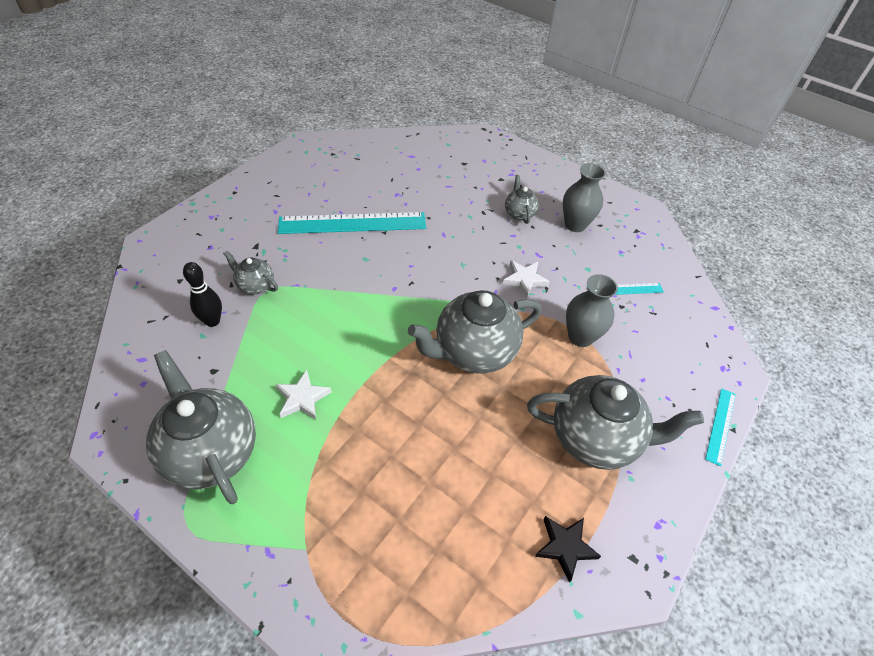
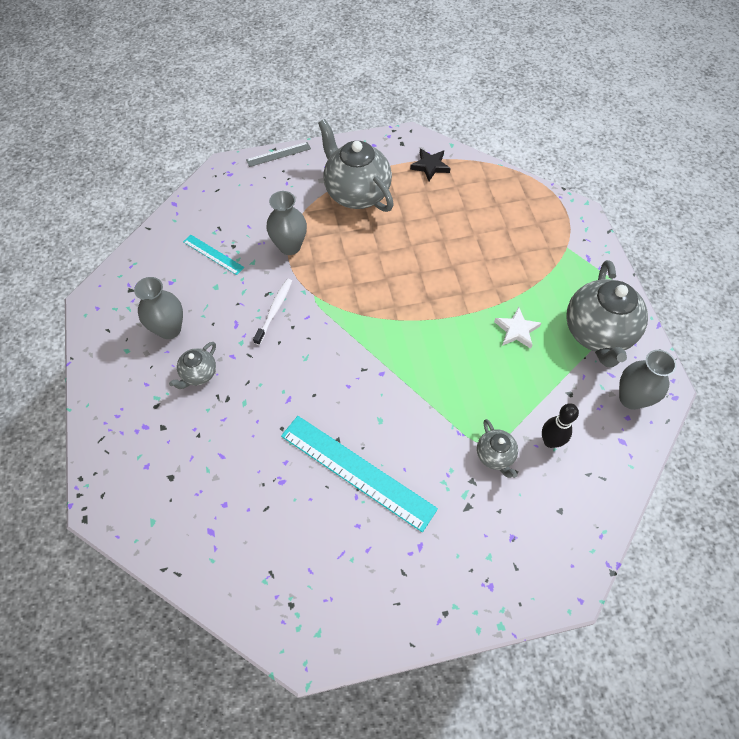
camera: 135 degrees left, 10 degrees up
(145, 404) = (631, 398): none -> grey vase
(473, 352) = (373, 285): grey teapot -> none
(524, 280) = (274, 311): white star -> white toothbrush
(721, 425) = (278, 154): turquoise ruler -> grey ruler

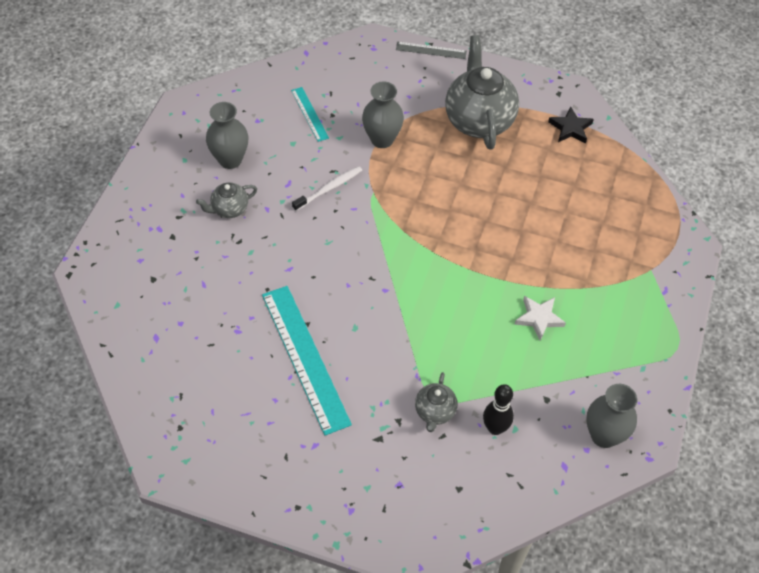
camera: 30 degrees right, 5 degrees down
(597, 334) = (617, 362): grey teapot -> none

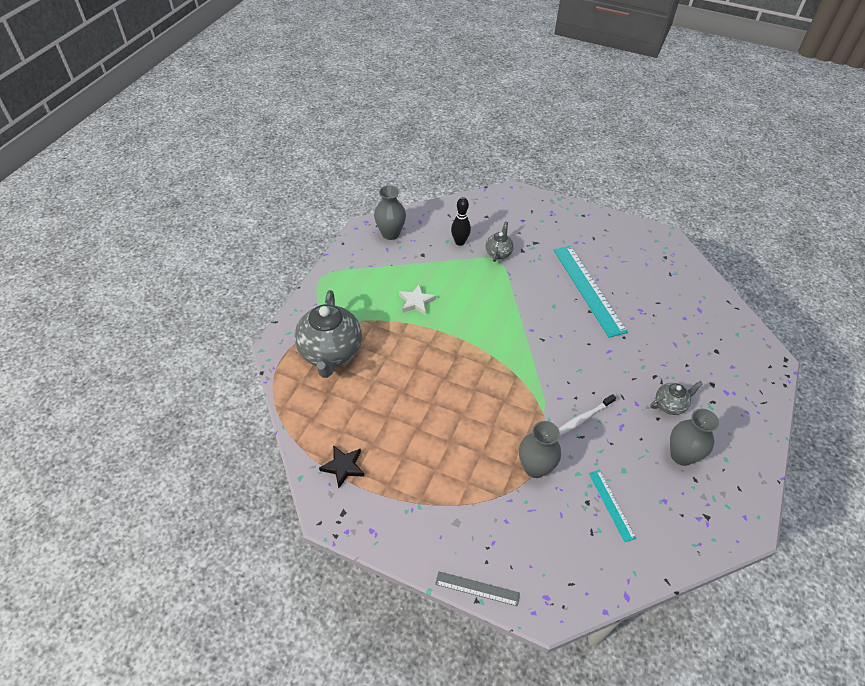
camera: 175 degrees left, 5 degrees down
(478, 120) = (435, 484): grey teapot -> grey teapot (330, 353)

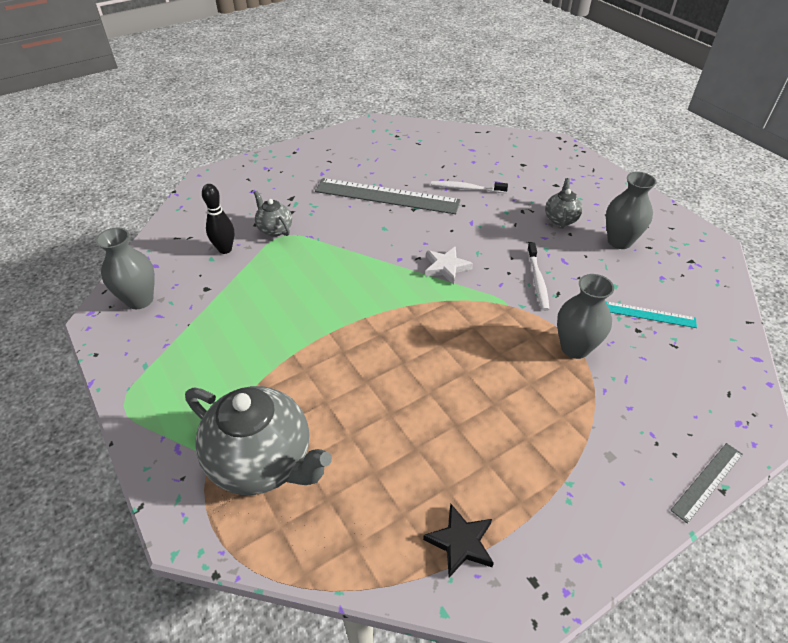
camera: 55 degrees left, 5 degrees down
(416, 302) = (269, 330): white star -> white star (446, 267)
(588, 289) = (387, 196): turquoise ruler -> grey ruler
(645, 330) = (466, 188): none -> white toothbrush

